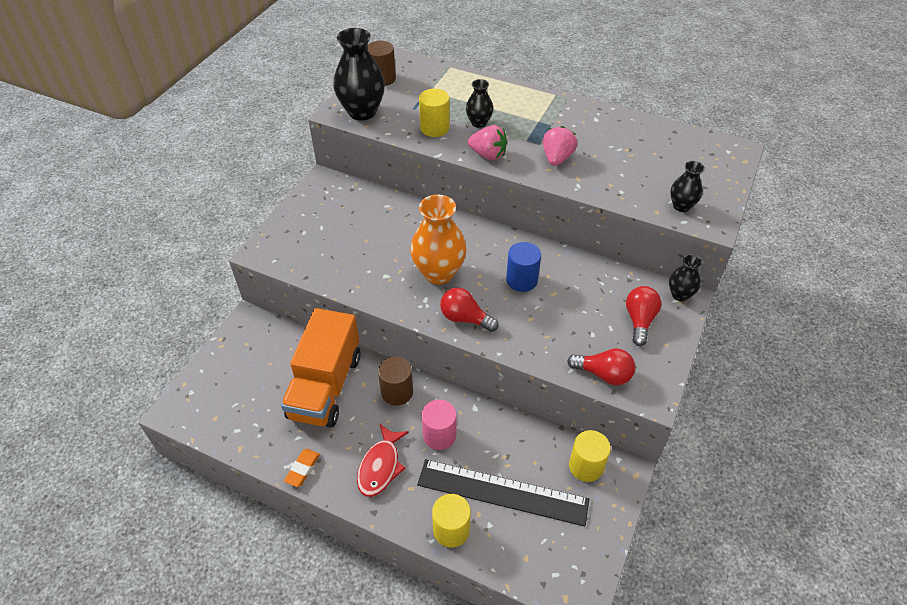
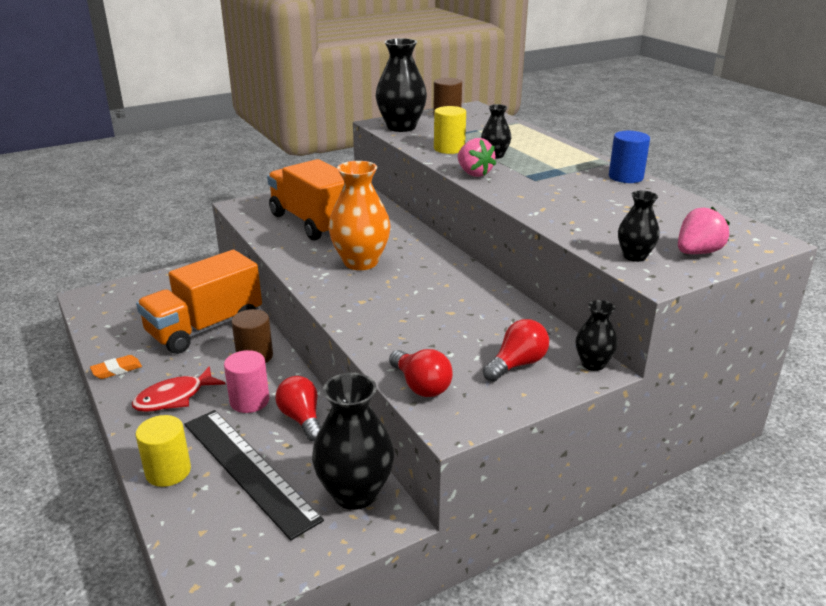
camera: 35 degrees right, 20 degrees down
(350, 244) = (313, 222): none -> orange truck
(465, 318) = (342, 297): red light bulb -> red light bulb (301, 419)
(521, 280) = (431, 293): blue cylinder -> blue cylinder (625, 177)
(557, 158) = (540, 192): pink strawberry -> pink strawberry (697, 252)
(586, 466) = (355, 493): yellow cylinder -> black vase

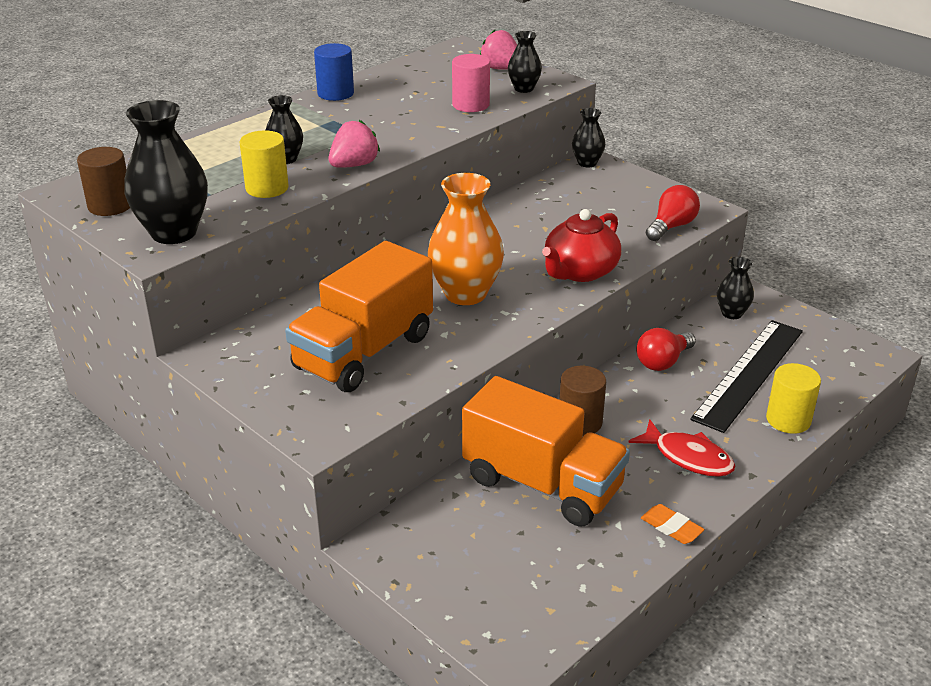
camera: 105 degrees left, 5 degrees up
(249, 401) = (659, 402): pink cylinder -> pink cylinder (470, 105)
(355, 493) = (732, 313): black vase -> black vase, size x0.54
(363, 315) = (580, 272): none -> red teapot
(517, 364) = (610, 191): red light bulb -> none

